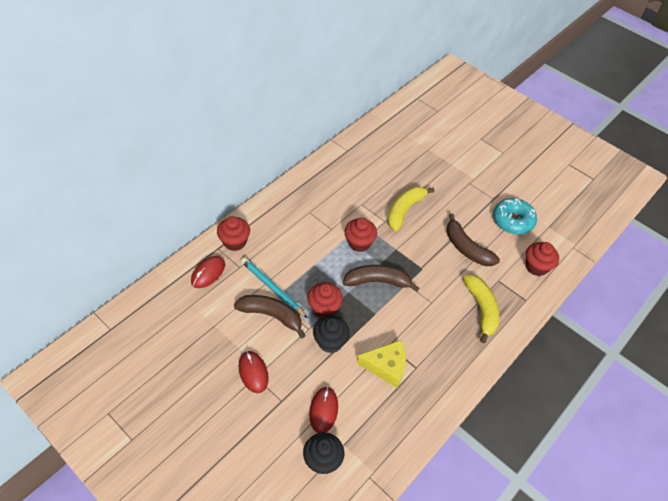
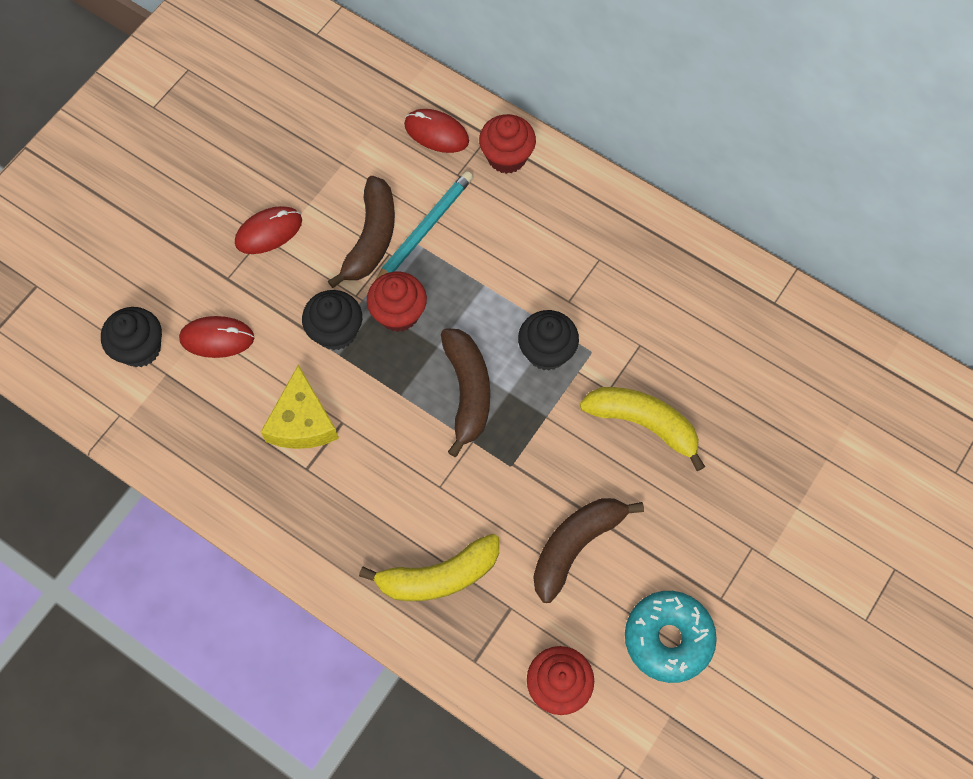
camera: 85 degrees right, 15 degrees up
(359, 243) = (546, 351): red cupcake -> black cupcake

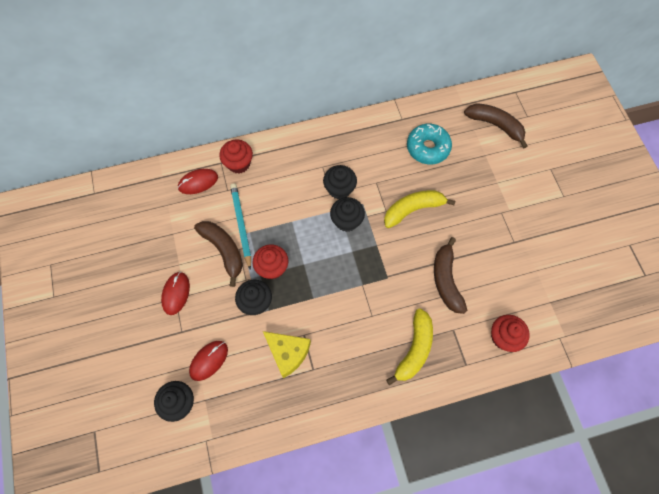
camera: 50 degrees left, 0 degrees up
(467, 391) = (337, 268): brown banana -> brown banana (495, 125)
(585, 306) = (339, 189): none -> black cupcake
(668, 638) = (516, 276): turquoise donut -> turquoise donut (428, 148)

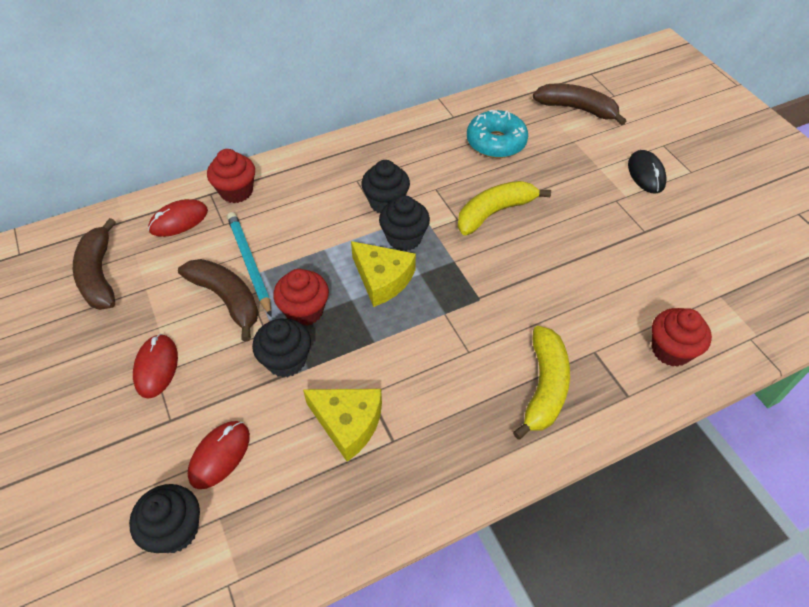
camera: 10 degrees left, 15 degrees down
(326, 251) = (382, 279): none -> yellow cheese
(446, 280) = (565, 290): brown banana -> brown banana (99, 275)
(529, 193) = (646, 174): none -> black mouse

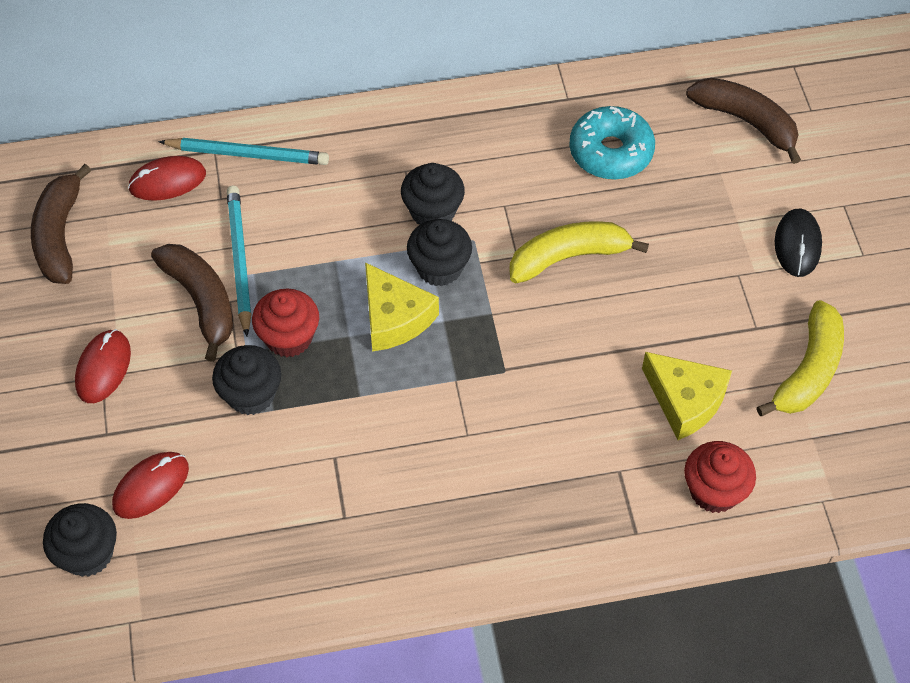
camera: 15 degrees right, 5 degrees up
(236, 191) = (247, 154): red cupcake -> turquoise pencil
(348, 423) = (300, 485): yellow cheese -> yellow cheese (685, 400)
(544, 387) = (540, 498): yellow banana -> yellow banana (808, 370)

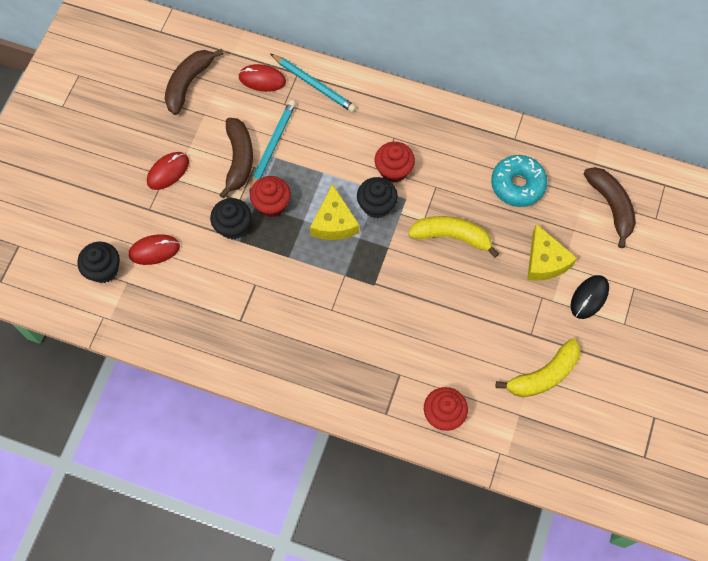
camera: 30 degrees right, 10 degrees up
(433, 212) = (393, 170): black cupcake -> red cupcake
(685, 400) = (462, 355): yellow cheese -> yellow cheese (545, 261)

